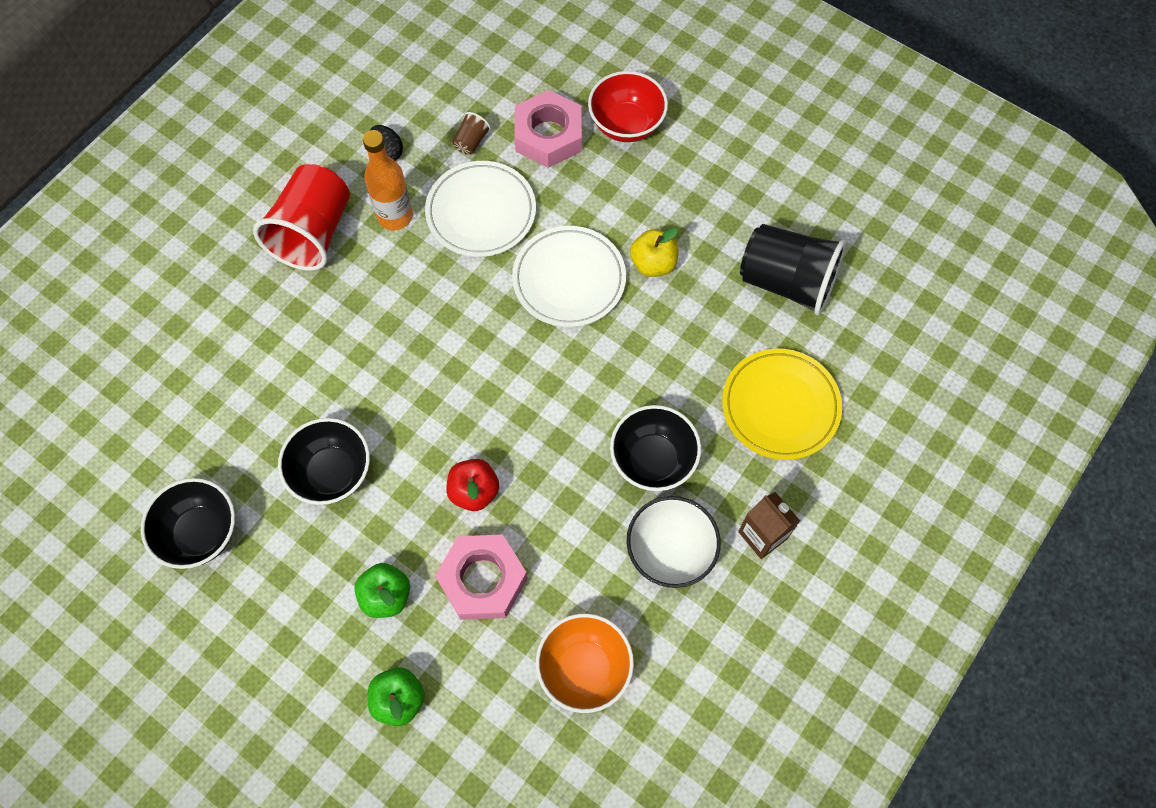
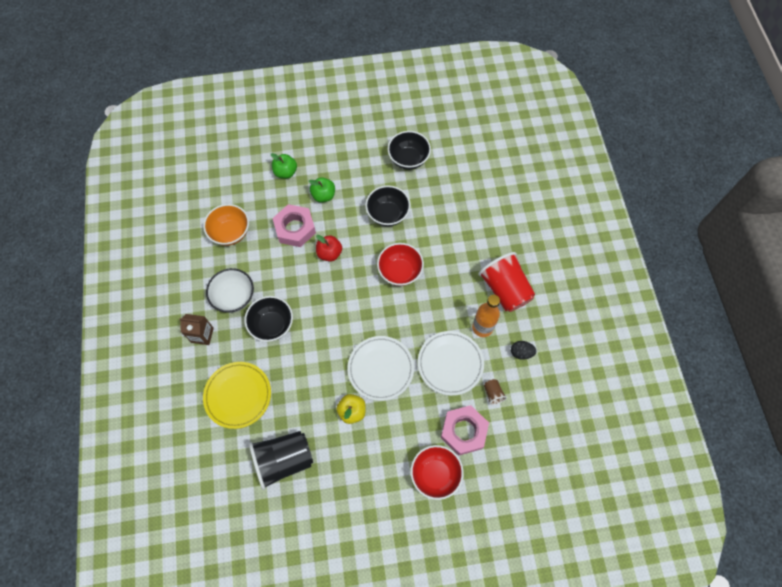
camera: 135 degrees right, 0 degrees up
(411, 375) = (400, 272): none -> red bowl

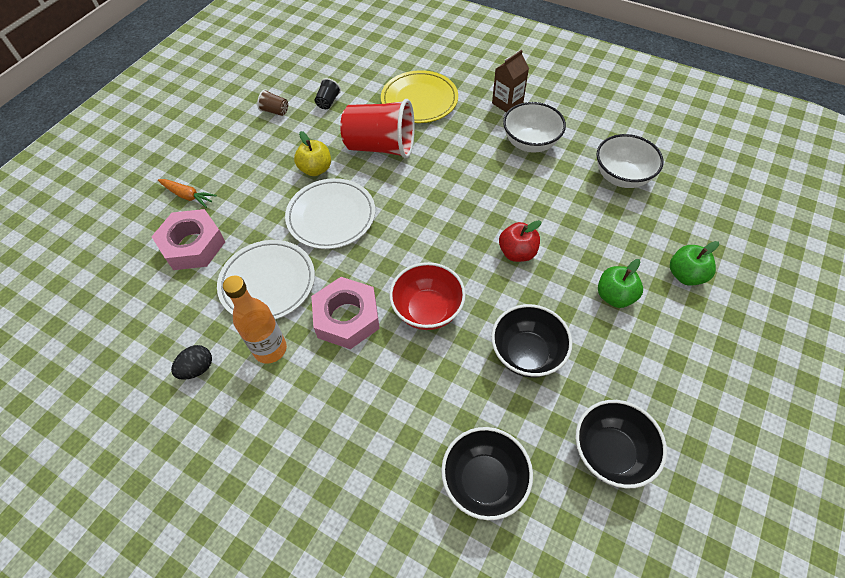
camera: 130 degrees right, 10 degrees down
(230, 233) = (621, 177): orange bowl -> white bowl
(272, 325) = (469, 156): black bowl -> black bowl (484, 481)
(283, 460) = (328, 102): black cup -> black cup, size x0.41
(295, 228) = (582, 238): pink nut -> pink nut (347, 317)
(435, 474) = (188, 196): red bowl -> orange carrot
(493, 394) = (192, 300): brown cup -> brown cup (275, 111)
(505, 289) = (288, 419): red cup -> red cup (381, 147)

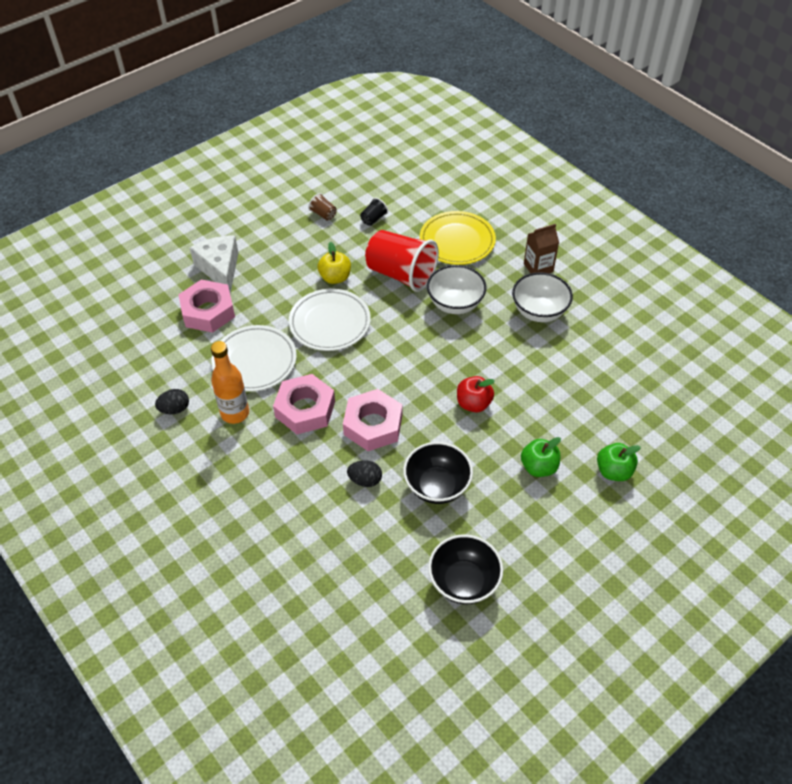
camera: 20 degrees right, 5 degrees down
(188, 196) = (220, 269): orange carrot -> white cheese
(427, 310) = (373, 425): red bowl -> pink nut
(449, 375) = (365, 480): none -> black egg
(484, 481) = (353, 565): black bowl -> none
(621, 177) = (607, 368): white bowl -> white bowl (455, 304)

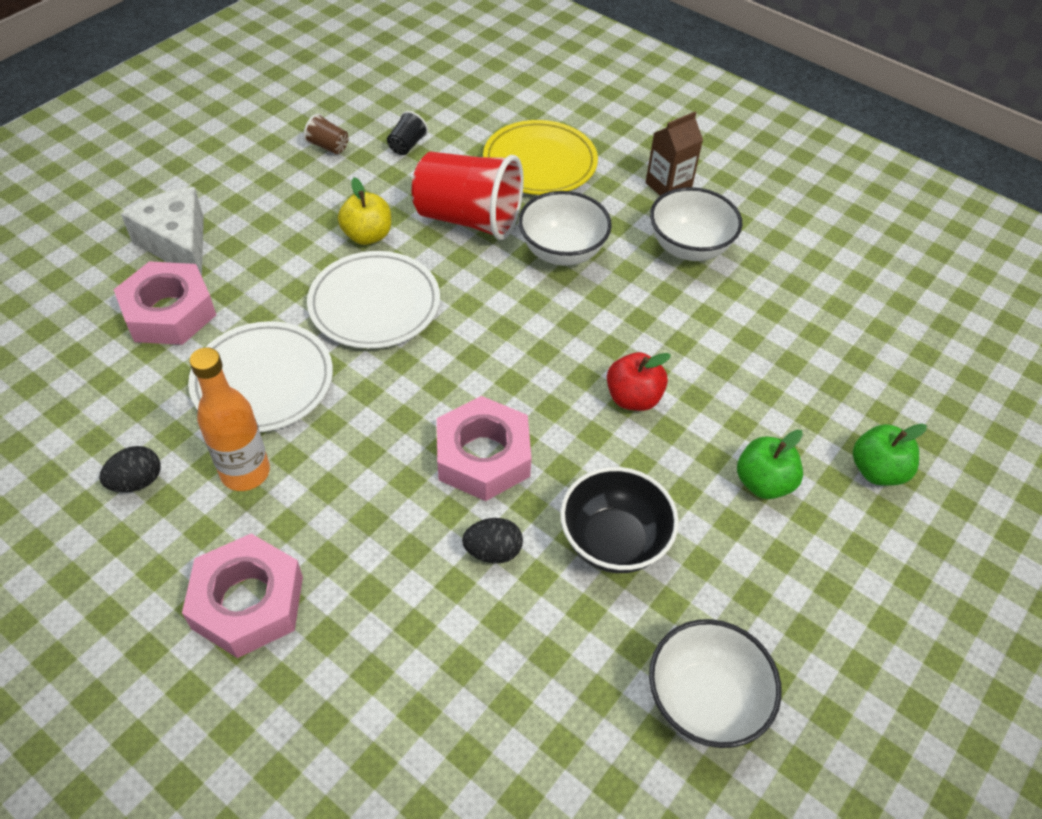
camera: 15 degrees left, 0 degrees up
(305, 409) = (364, 447): pink nut -> pink nut (247, 602)
(464, 582) = (704, 701): black bowl -> white bowl

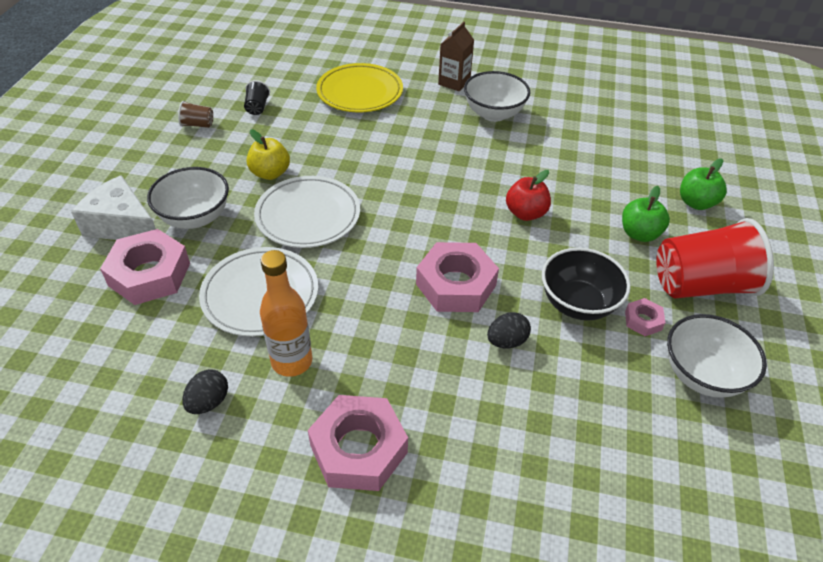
camera: 25 degrees left, 5 degrees down
(469, 219) = (336, 140): red cup -> red cup (701, 285)
(562, 251) = (414, 141): white bowl -> white bowl (195, 217)
(680, 598) = (643, 320): none -> pink nut

